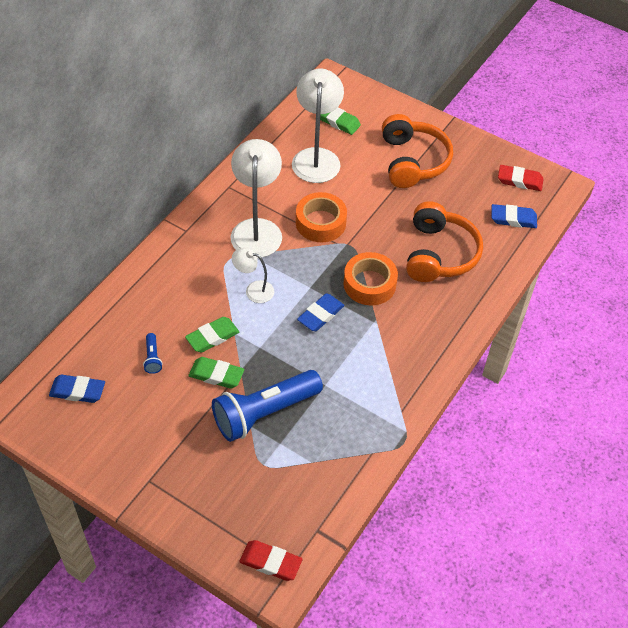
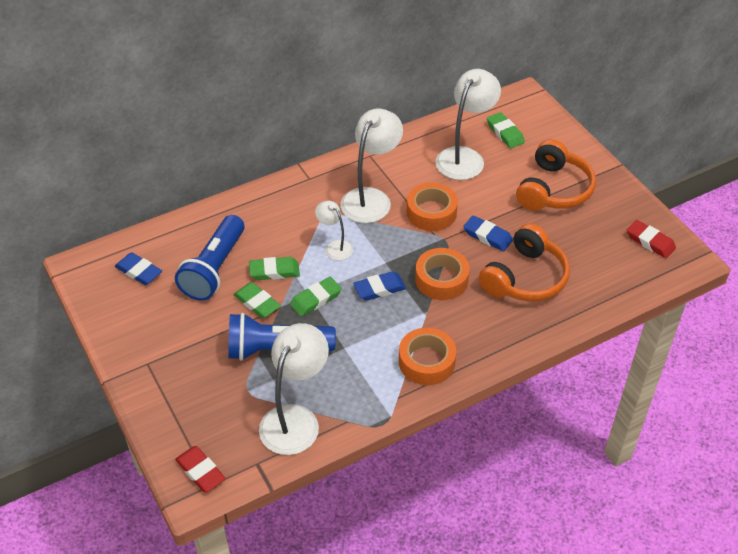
camera: 30 degrees right, 5 degrees down
(152, 358) = (214, 269): blue flashlight -> blue flashlight, size x2.47
(269, 348) = (316, 299): none -> green eraser
(324, 472) = (295, 419): none -> white lamp
(405, 367) = (426, 361): none -> orange tape
(513, 219) = (620, 273): blue eraser -> blue eraser (487, 236)

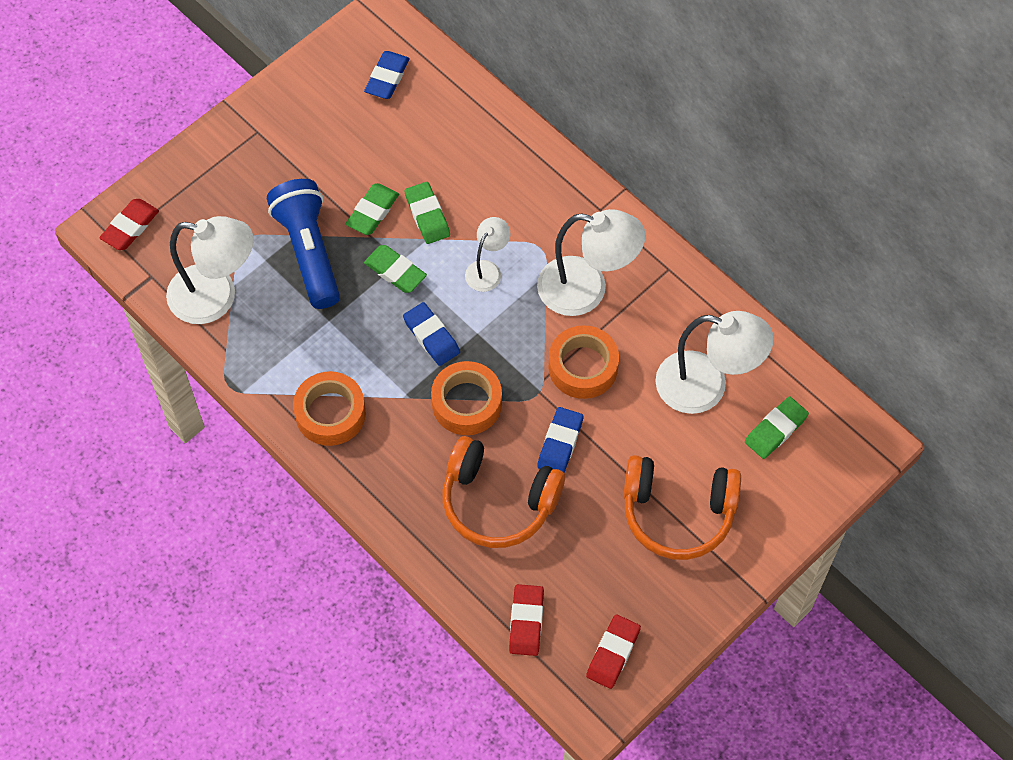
camera: 75 degrees right, 15 degrees up
(214, 269) = (413, 152): blue flashlight -> none
(620, 281) = (526, 622): none -> red eraser

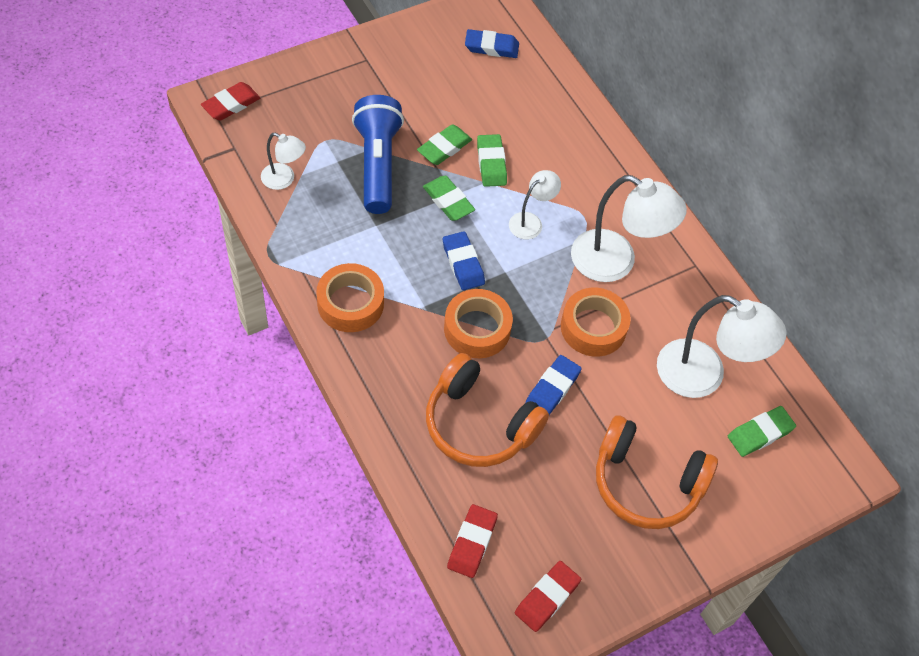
camera: 10 degrees right, 5 degrees down
(216, 297) = (284, 179): white lamp -> white lamp, size x0.53
(387, 78) = (491, 47): blue eraser -> blue eraser turned 60 degrees clockwise

